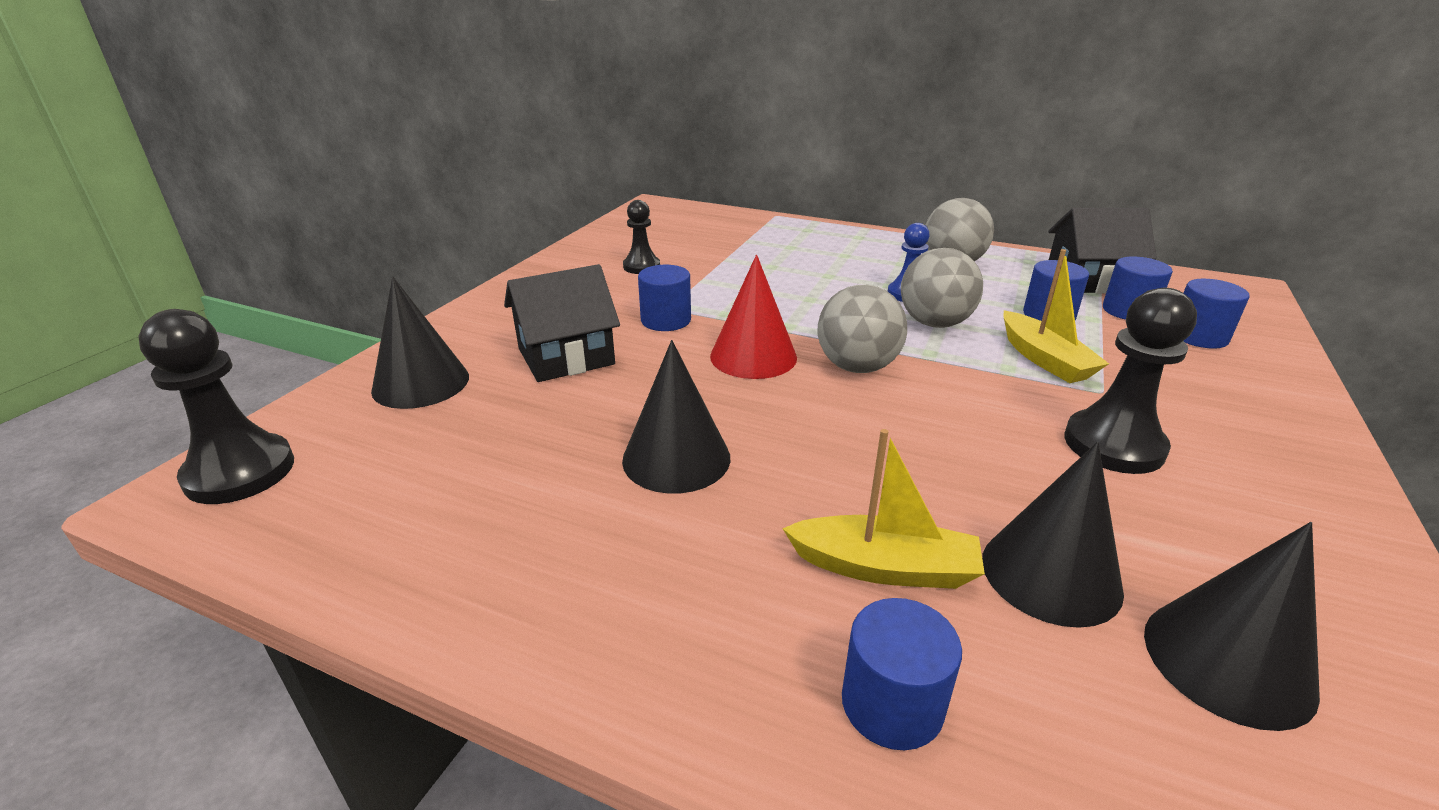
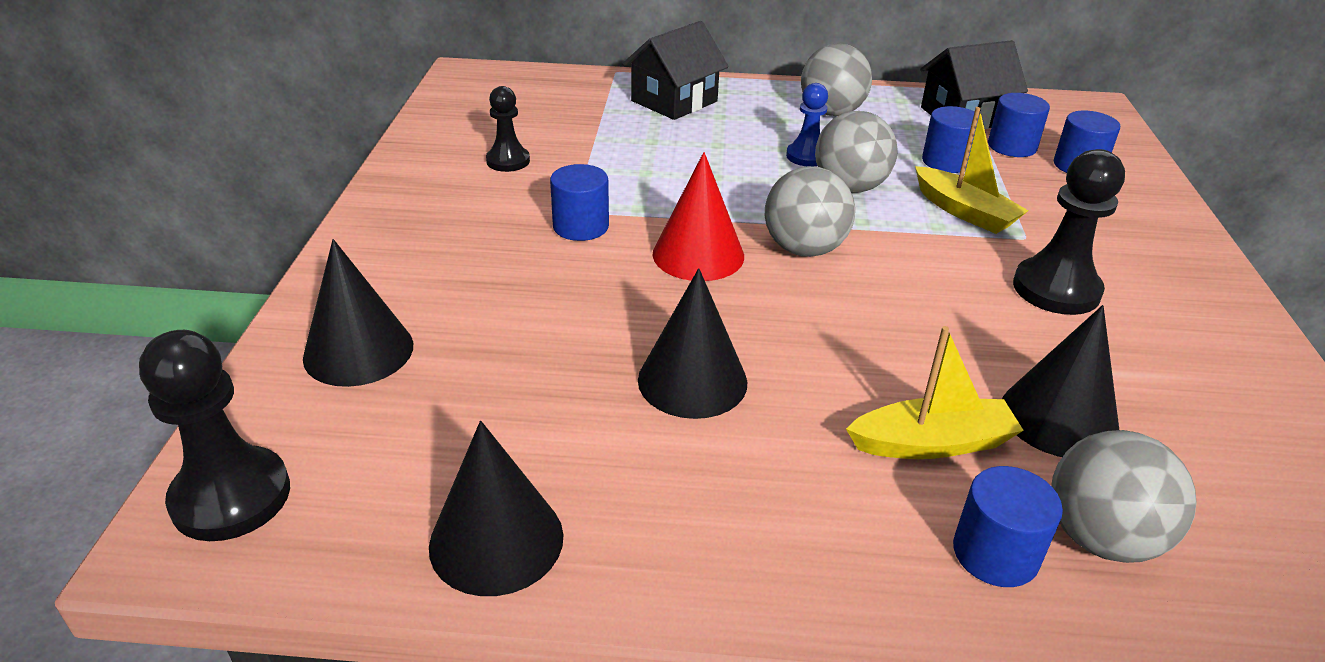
camera: 20 degrees left, 5 degrees up
(566, 356) = (501, 289): black house -> black house (674, 101)
(1037, 722) = (1101, 538): none -> grey ball
(1227, 661) = (1204, 457): black cone -> black cone (496, 540)

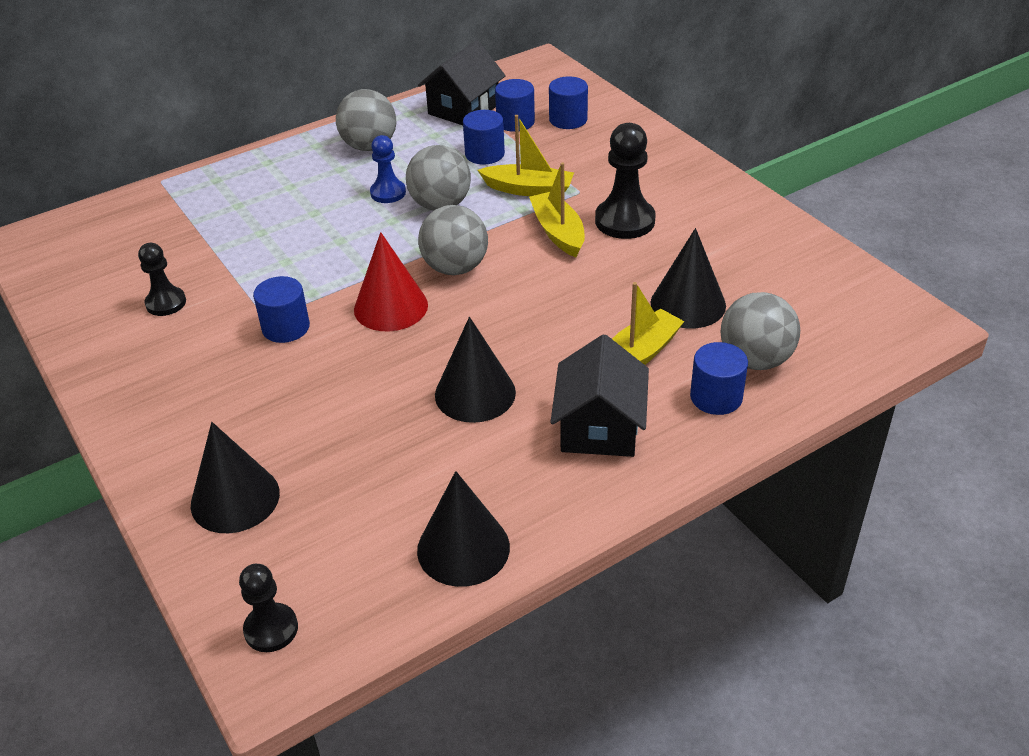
camera: 35 degrees left, 5 degrees up
(231, 497) = (271, 629): black pawn -> black pawn, size x0.62
(674, 101) = (240, 188): black house -> black house (599, 427)
(958, 266) = (558, 232): none -> yellow boat

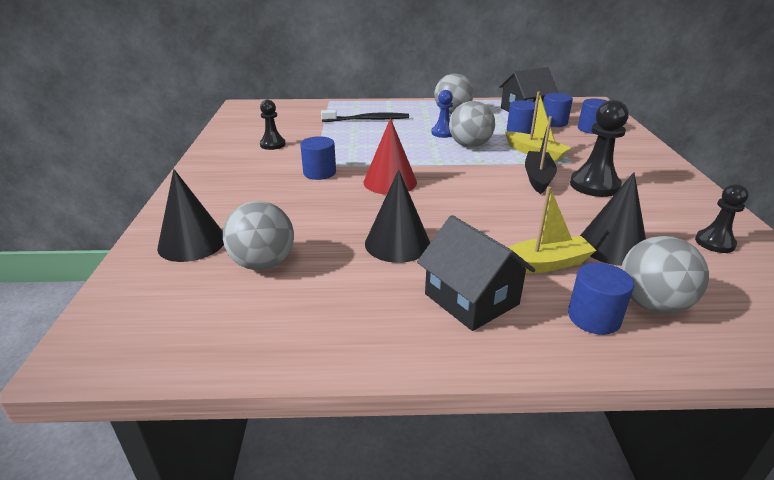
camera: 30 degrees right, 10 degrees down
(259, 203) = (367, 120): none -> black toothbrush
(271, 629) = (115, 326): black pawn -> black pawn (714, 243)
(455, 268) = (450, 175): grey ball -> grey ball (263, 263)
(463, 548) = (289, 336): black cone -> none
(558, 232) = (538, 178): yellow boat -> black boat
(599, 427) = (471, 299): black house -> black house turned 75 degrees counterclockwise

